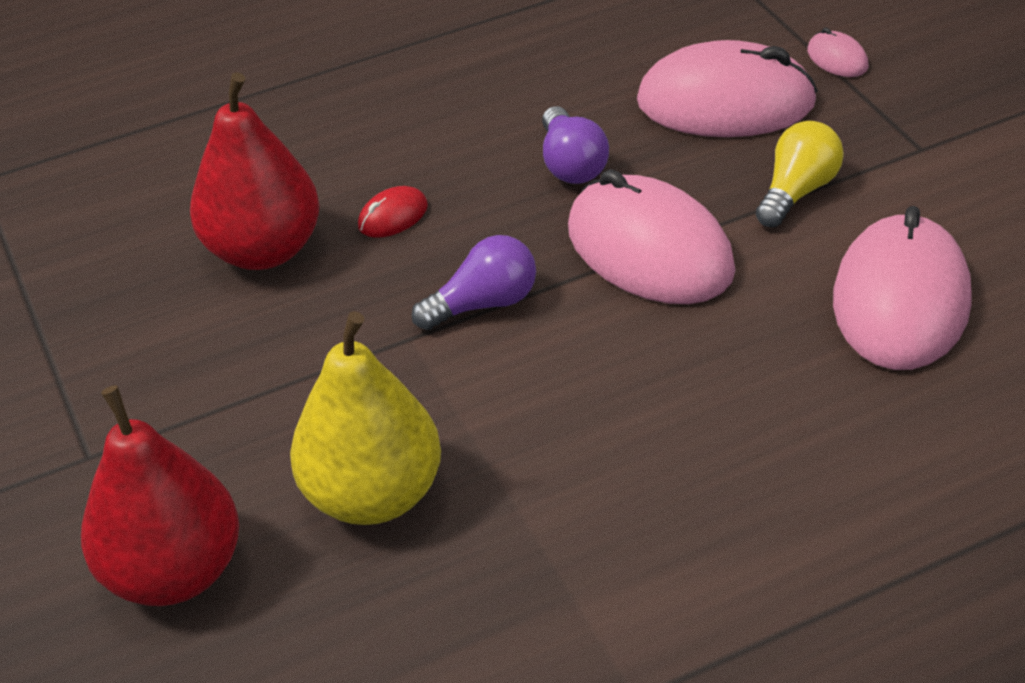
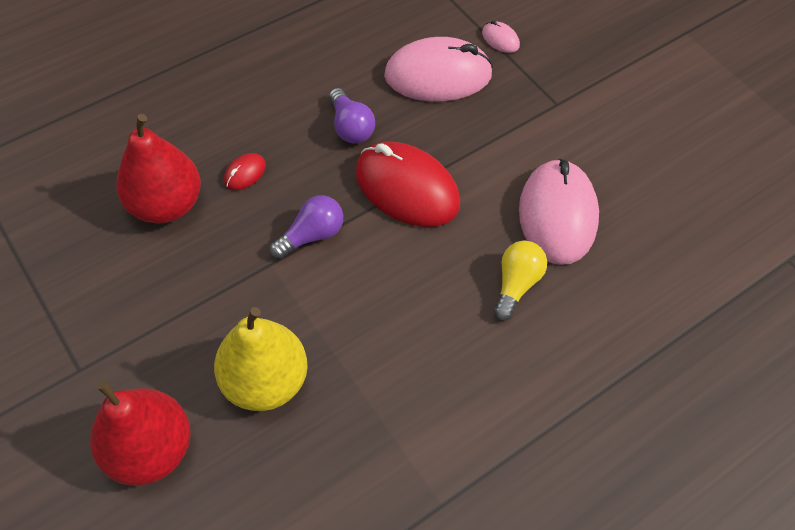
camera: 15 degrees left, 15 degrees up
(650, 250) = (407, 188): pink mouse -> red mouse
(797, 191) = (488, 139): yellow light bulb -> yellow light bulb (516, 284)

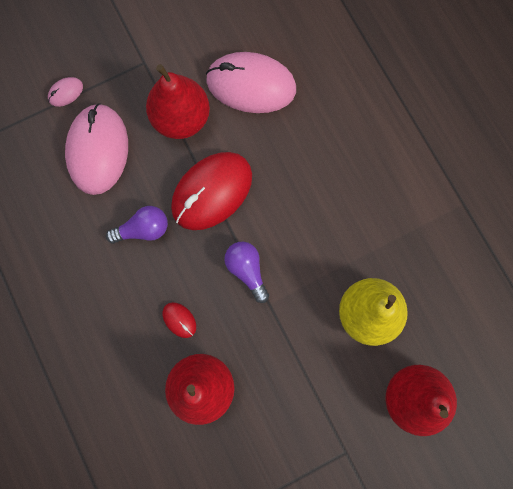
camera: 80 degrees left, 20 degrees up
(494, 147) = (181, 118): none -> red pear
(516, 284) = (307, 126): yellow light bulb -> none

